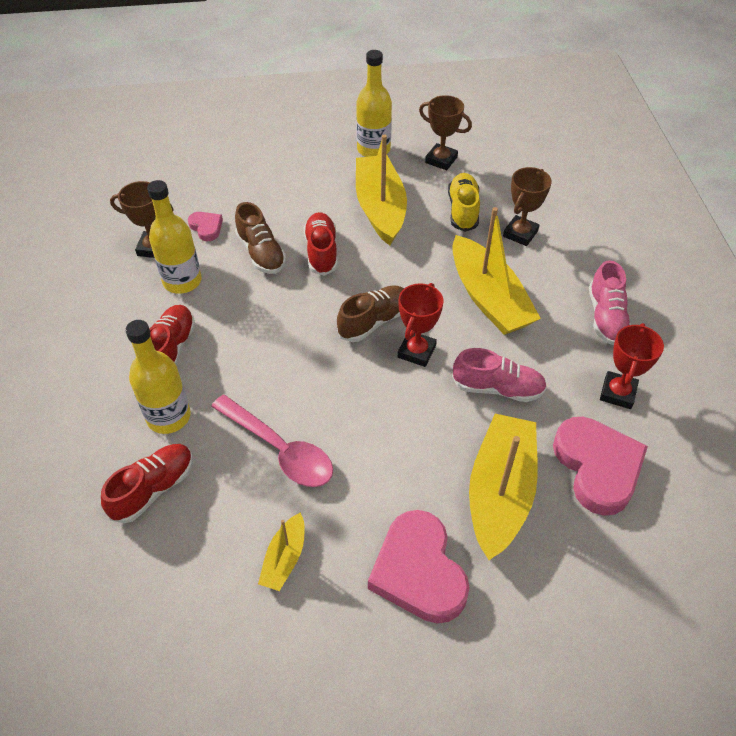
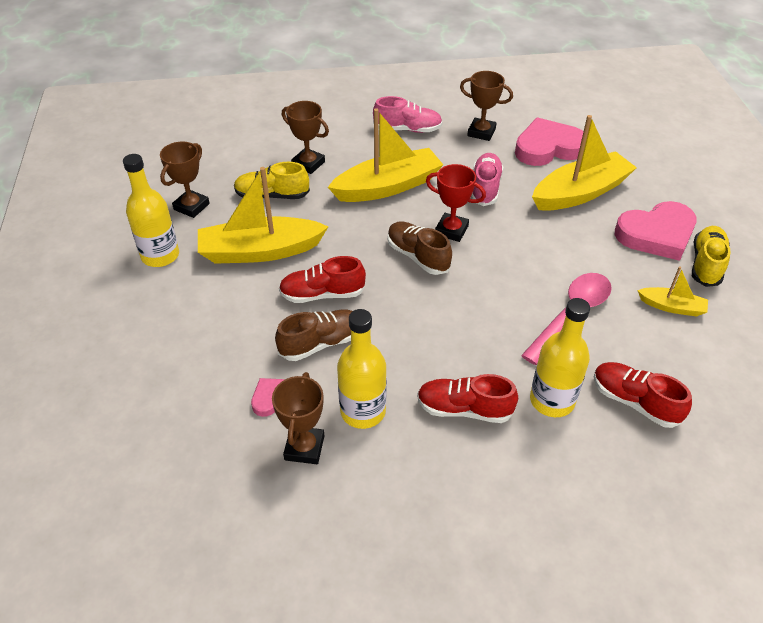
camera: 90 degrees left, 5 degrees down
(360, 622) = (706, 264): none -> yellow shoe
(500, 492) = (580, 193): yellow boat -> yellow boat turned 135 degrees clockwise
(617, 393) = (481, 132): red trophy -> brown trophy

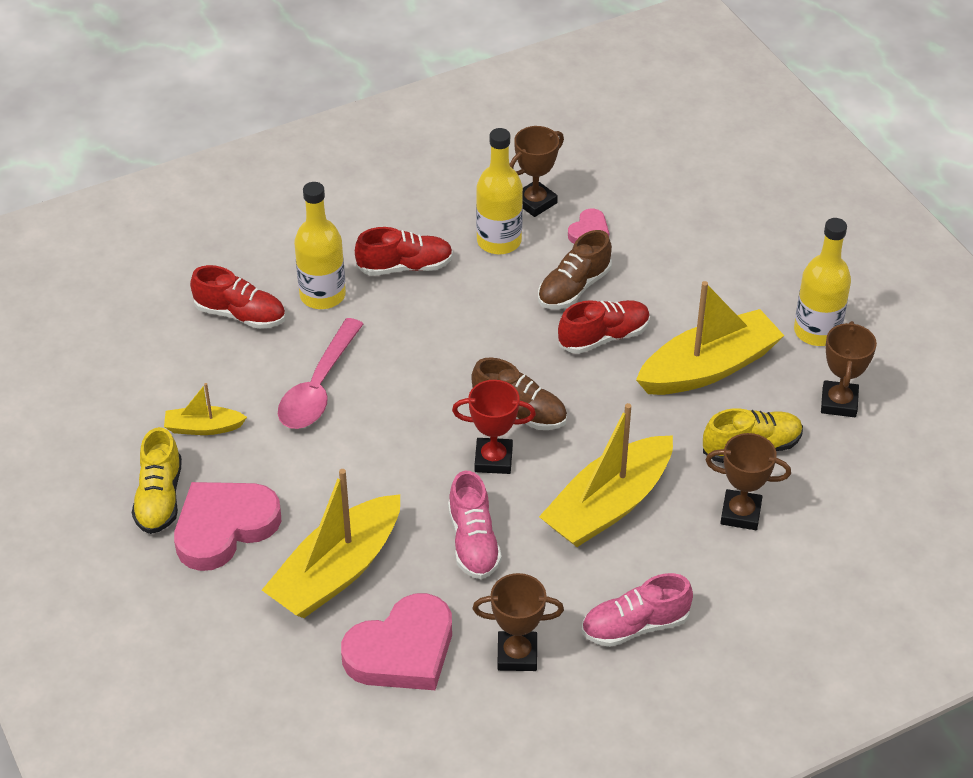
camera: 160 degrees right, 0 degrees up
(304, 448) = (535, 202): brown trophy -> brown trophy turned 60 degrees clockwise

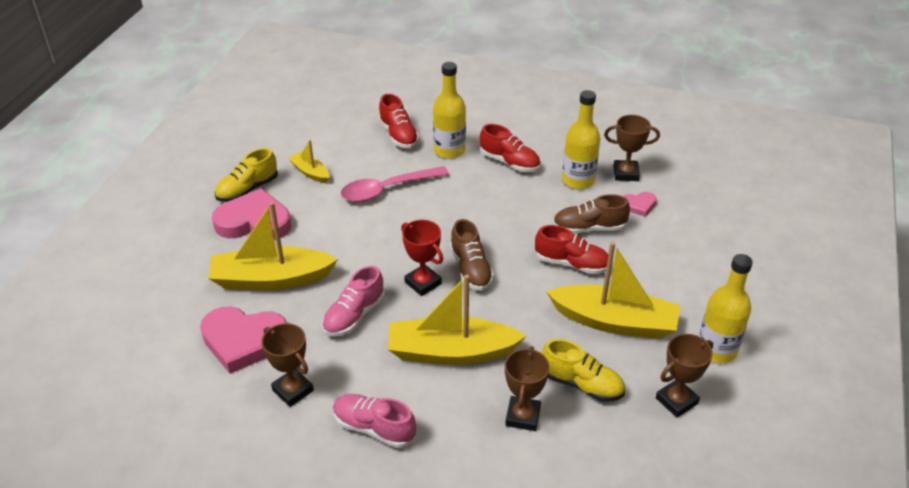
camera: 45 degrees right, 5 degrees down
(740, 513) = (522, 416): brown trophy -> brown trophy turned 45 degrees clockwise

